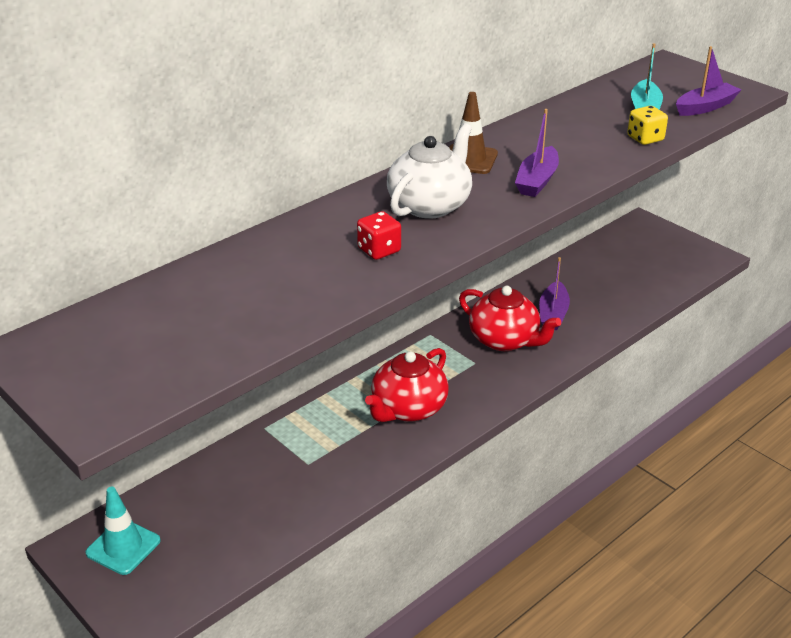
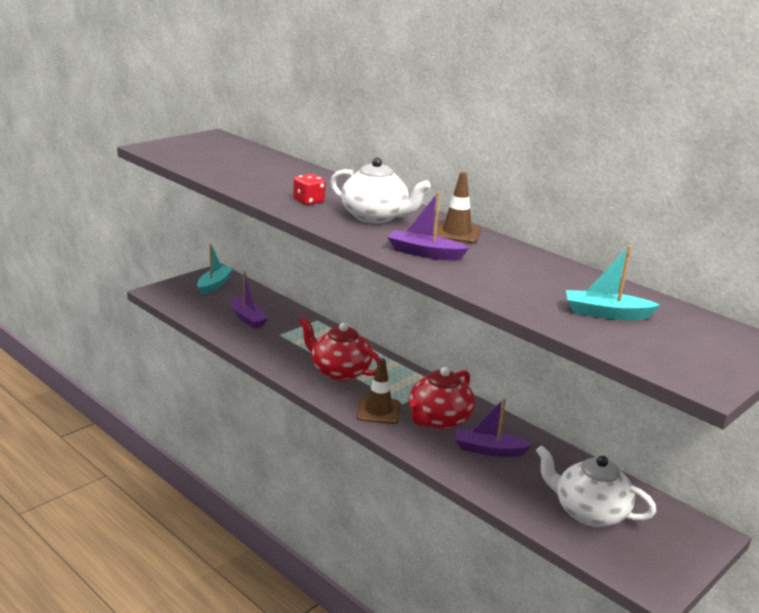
camera: 85 degrees right, 10 degrees down
(123, 547) = (214, 285): turquoise traffic cone -> turquoise boat
(494, 380) = (378, 411): none -> brown traffic cone
(633, 272) = (589, 512): none -> white teapot
(645, 138) = (530, 306): yellow dice -> none
(705, 107) = (634, 348): purple boat -> purple boat (247, 318)

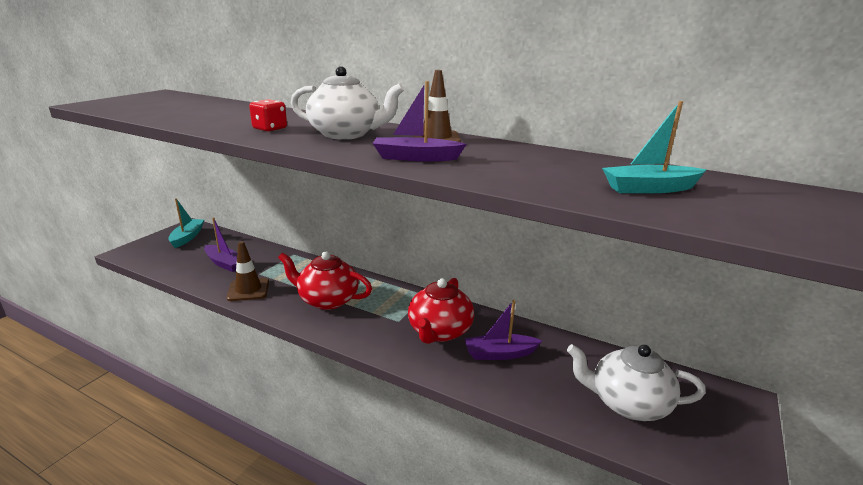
camera: 15 degrees left, 0 degrees up
(378, 411) = (378, 334): brown traffic cone -> brown traffic cone (248, 290)

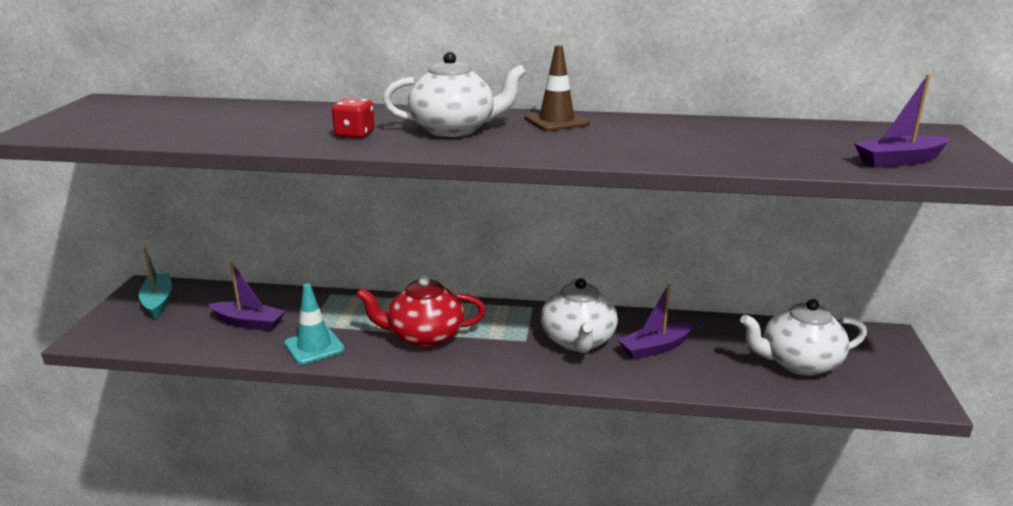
camera: 20 degrees left, 0 degrees up
(248, 290) = (314, 346): brown traffic cone -> turquoise traffic cone
(415, 158) = (569, 147): purple boat -> purple boat (899, 161)
(439, 331) = (578, 341): red teapot -> white teapot
(649, 189) = (810, 146): turquoise boat -> none

